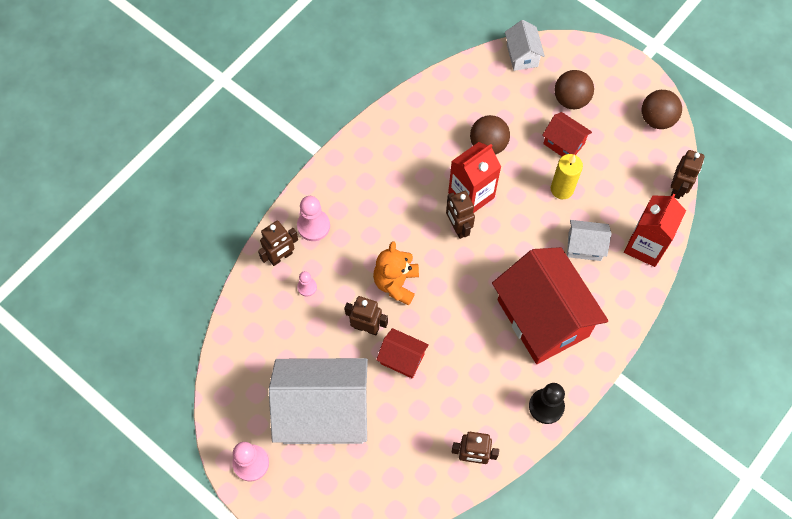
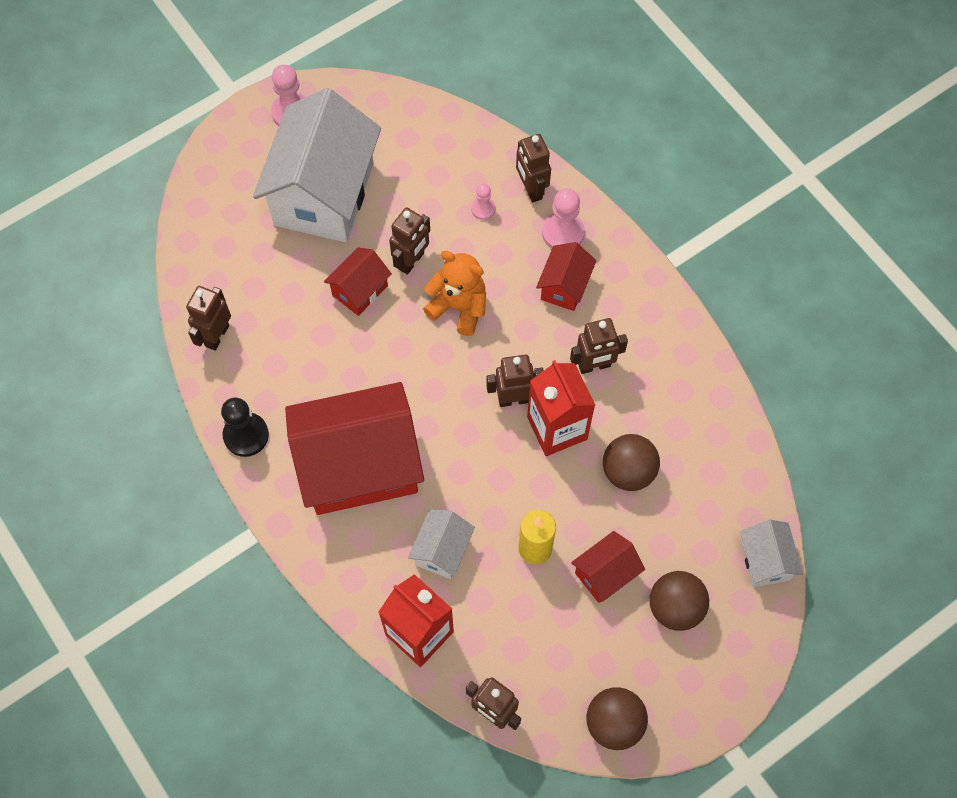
camera: 105 degrees right, 0 degrees up
(358, 215) = (564, 287): none -> red house
(416, 181) = (594, 366): none -> brown robot
(522, 55) = (765, 561): white house -> white house turned 75 degrees clockwise

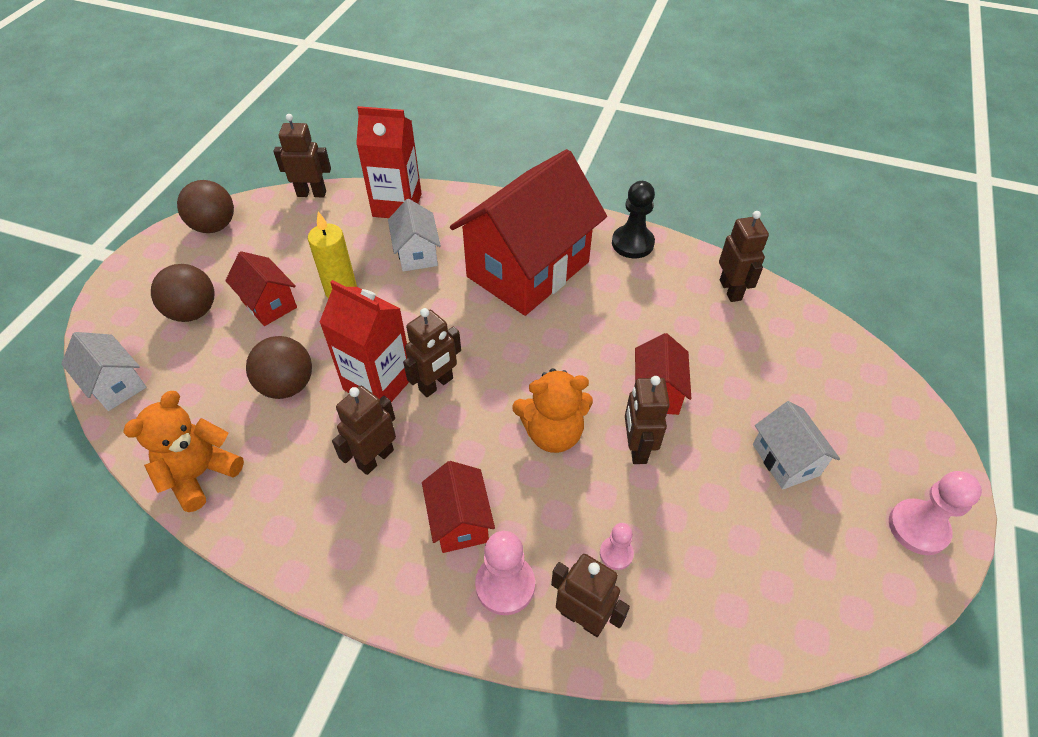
camera: 145 degrees right, 15 degrees down
(324, 194) = (785, 460): white house -> white house, size x0.46
(605, 573) = (269, 304): red house -> red house turned 60 degrees counterclockwise
(723, 430) = (200, 474): none -> orange teddy bear

